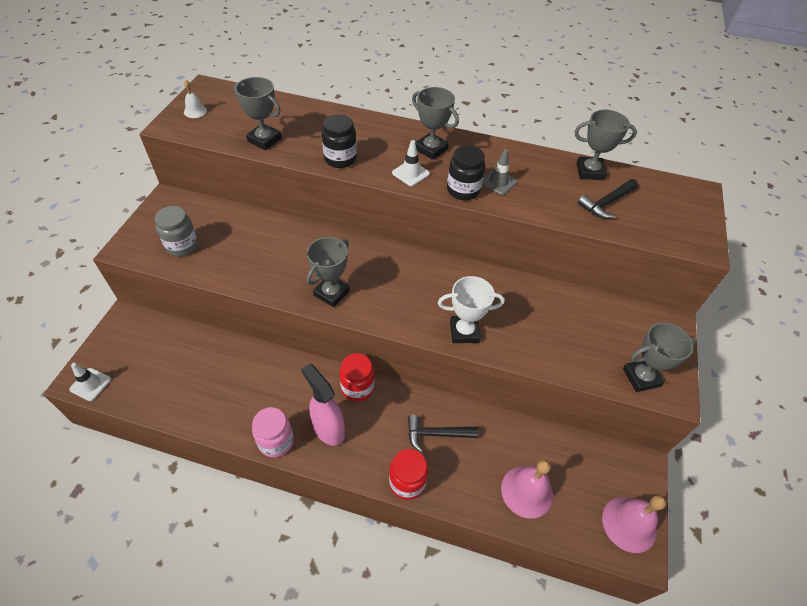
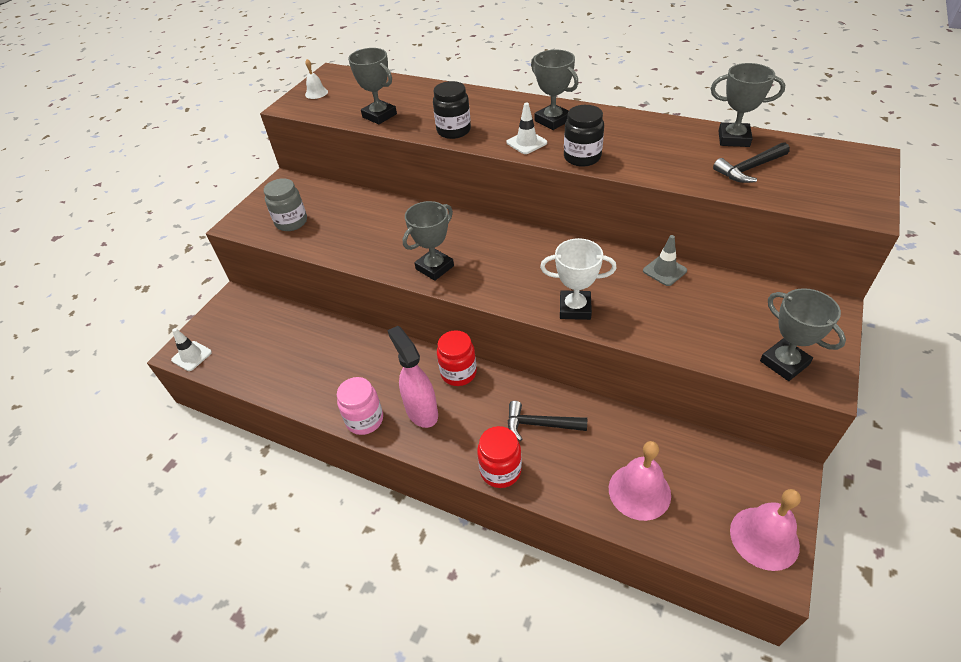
camera: 15 degrees right, 5 degrees down
(498, 182) = (623, 150): grey traffic cone -> grey traffic cone (664, 271)
(641, 377) = (784, 363): grey trophy -> grey trophy turned 60 degrees clockwise

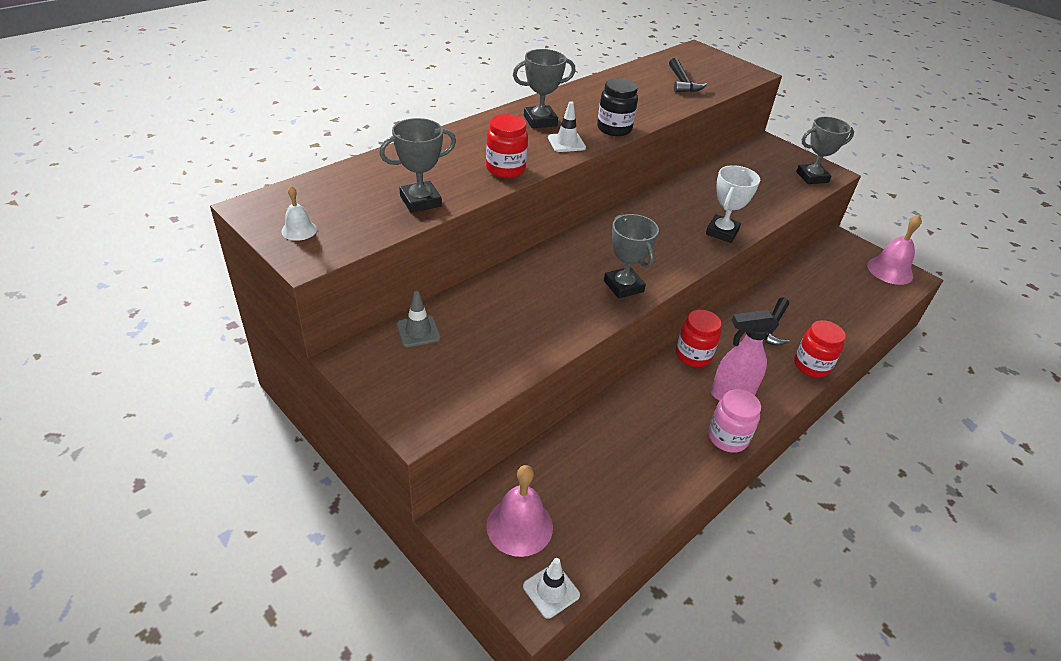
camera: 75 degrees left, 5 degrees down
(291, 222) = (458, 371): grey jar -> none
(453, 131) = (505, 169): black jar -> red jar
(639, 491) = (846, 304): pink bell -> pink bell (519, 526)
(664, 271) = (699, 180): grey traffic cone -> grey traffic cone (418, 331)
(733, 139) = (639, 72): grey trophy -> none

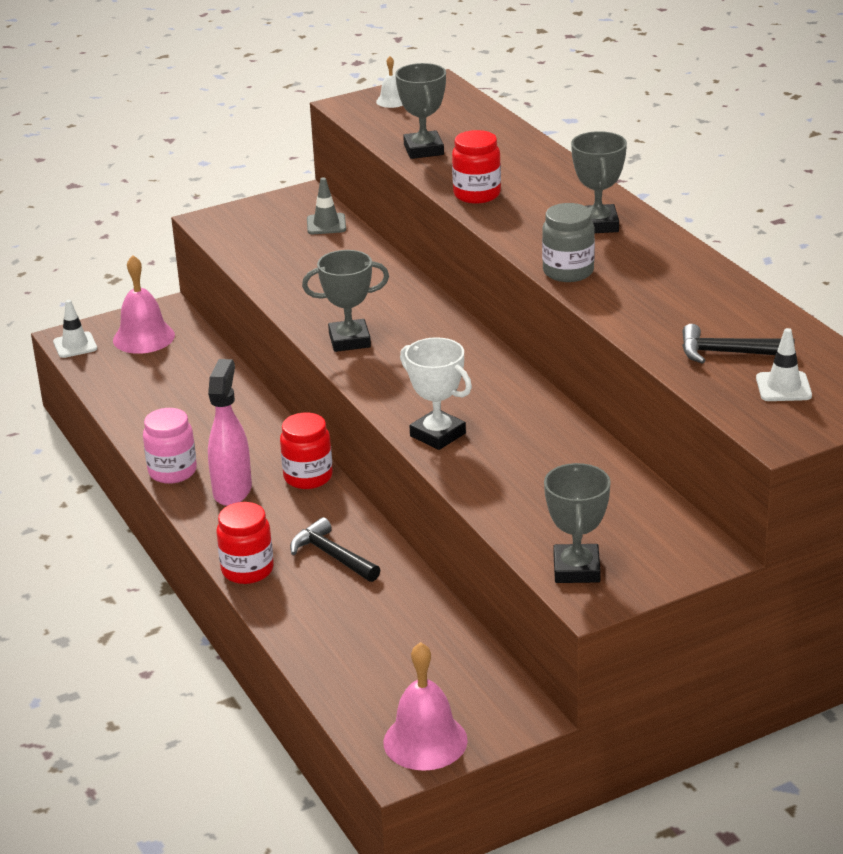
camera: 110 degrees right, 10 degrees down
(566, 143) = (534, 235): white traffic cone -> white traffic cone (783, 387)
(614, 129) = (568, 272): black jar -> grey jar

